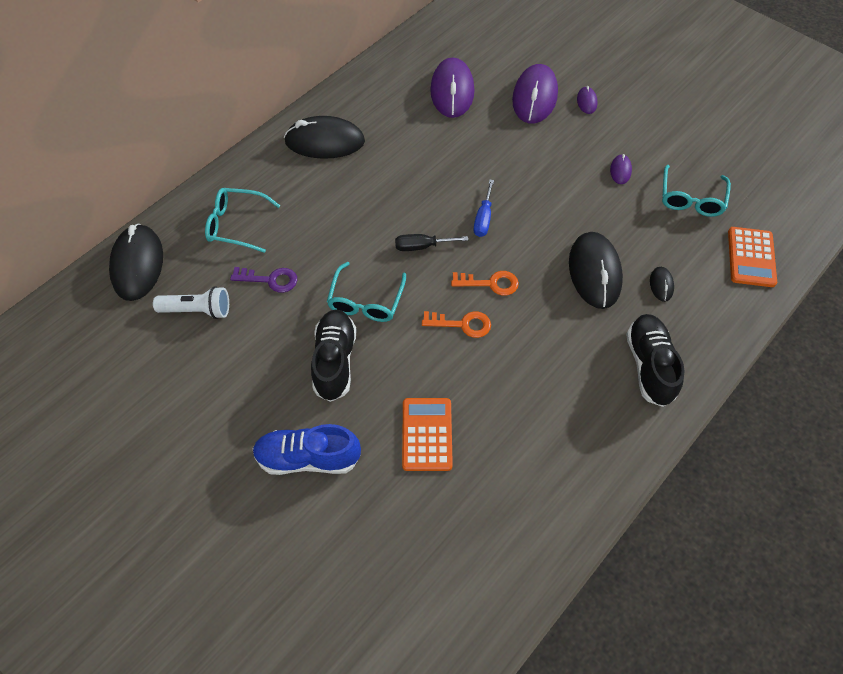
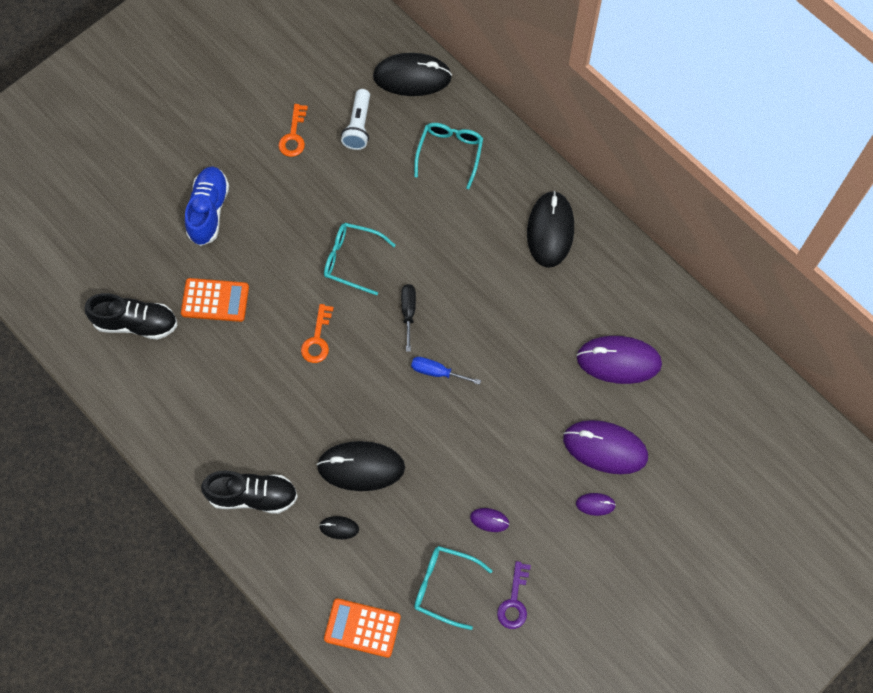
camera: 95 degrees right, 10 degrees up
(270, 280) = (384, 182): purple key -> purple key (514, 601)
(335, 361) = (294, 233): black shoe -> black shoe (136, 323)
(490, 283) = (359, 369): orange key -> orange key (293, 136)

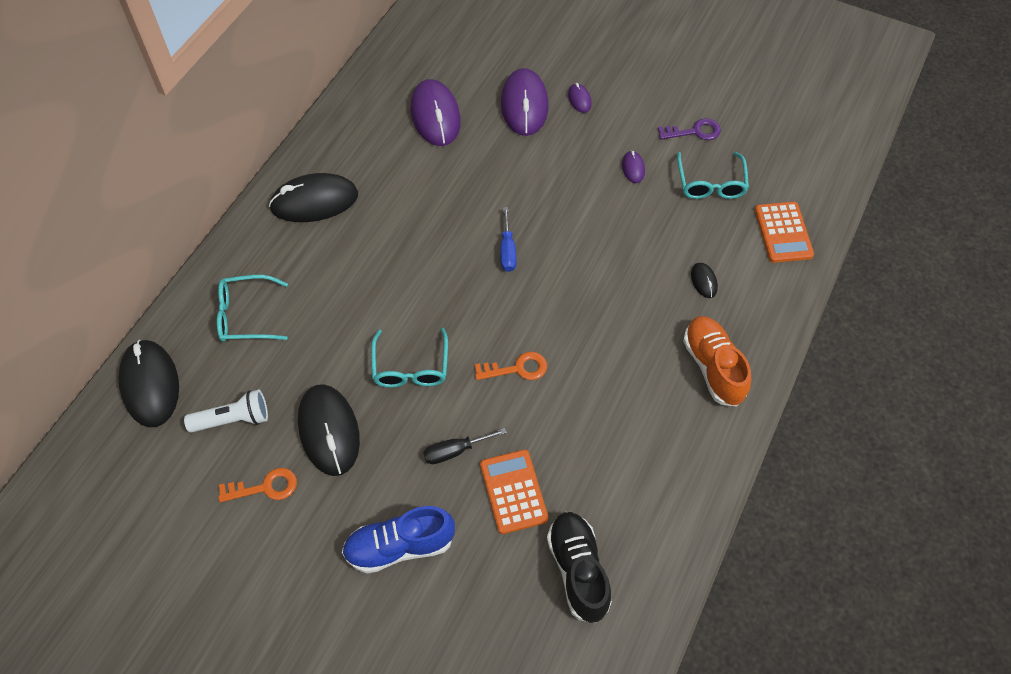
camera: 110 degrees left, 10 degrees down
(253, 496) = (713, 367): black shoe -> orange shoe
(361, 467) = (635, 283): black mouse -> black mouse (329, 431)
(408, 312) = (452, 295): black screwdriver -> black screwdriver (455, 451)

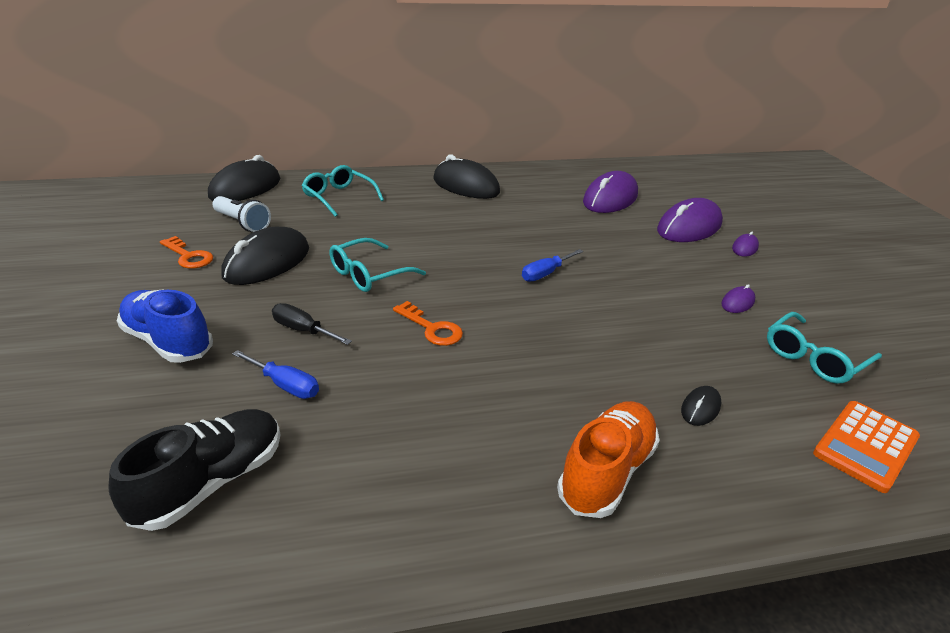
camera: 50 degrees right, 25 degrees down
(513, 491) = (285, 385): orange calculator -> blue screwdriver
(694, 131) = (844, 321): purple key -> none

